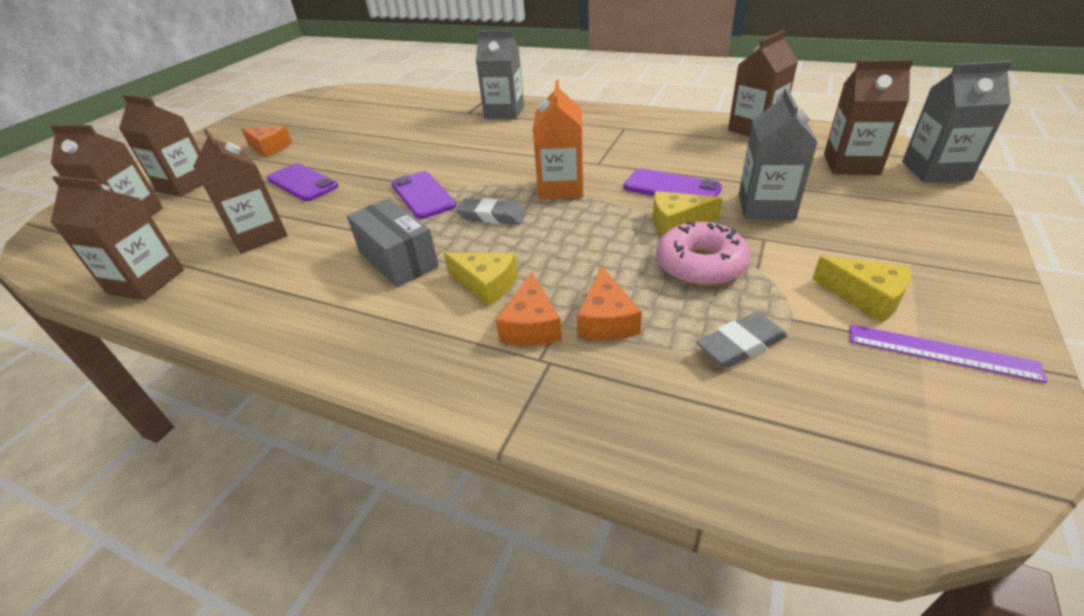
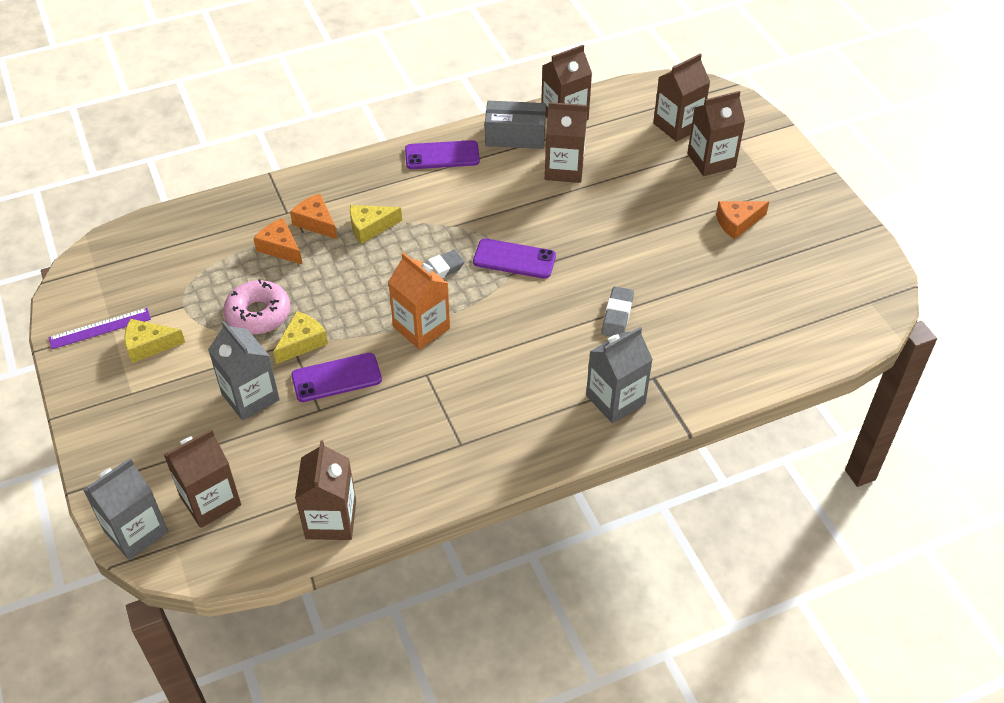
camera: 130 degrees right, 10 degrees up
(302, 183) = (627, 214): purple phone -> purple phone (442, 155)
(398, 259) = (446, 210): grey box -> grey box (515, 136)
(740, 344) = (201, 275): grey eraser -> grey eraser (617, 315)

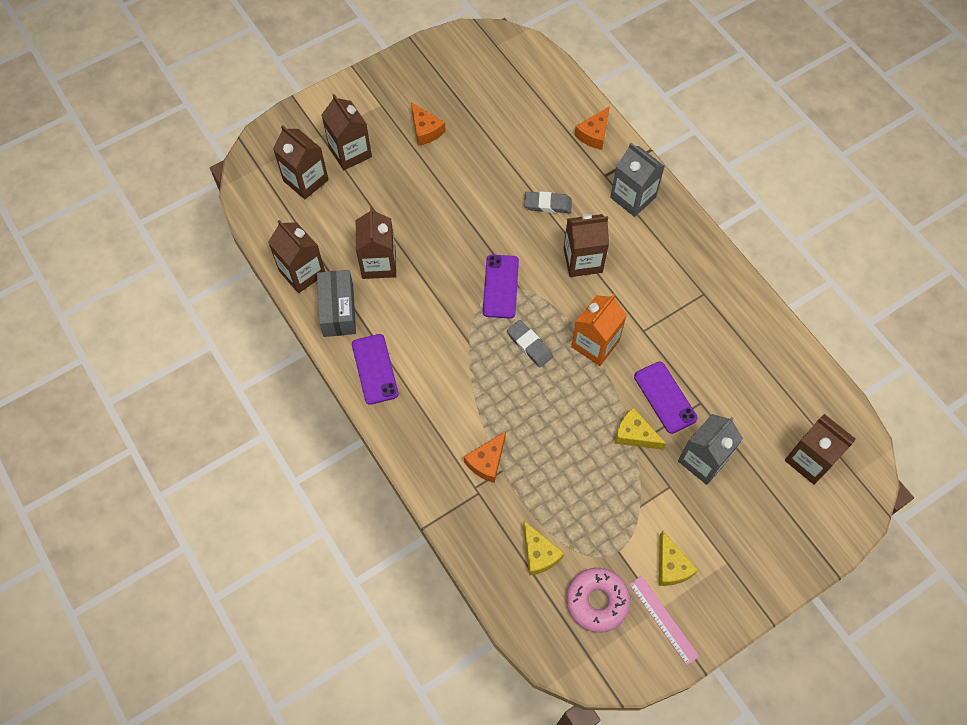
camera: 100 degrees left, 15 degrees up
(100, 328) = (663, 619): purple ruler -> pink ruler
(136, 531) = (854, 507): grey carton -> none
(258, 314) = (612, 480): pink donut -> pink donut (597, 601)
(280, 248) = (526, 485): orange cheese -> orange cheese (594, 134)
(331, 519) = (797, 368): brown carton -> brown carton (583, 260)
(370, 227) = (484, 412): yellow cheese -> yellow cheese (539, 553)

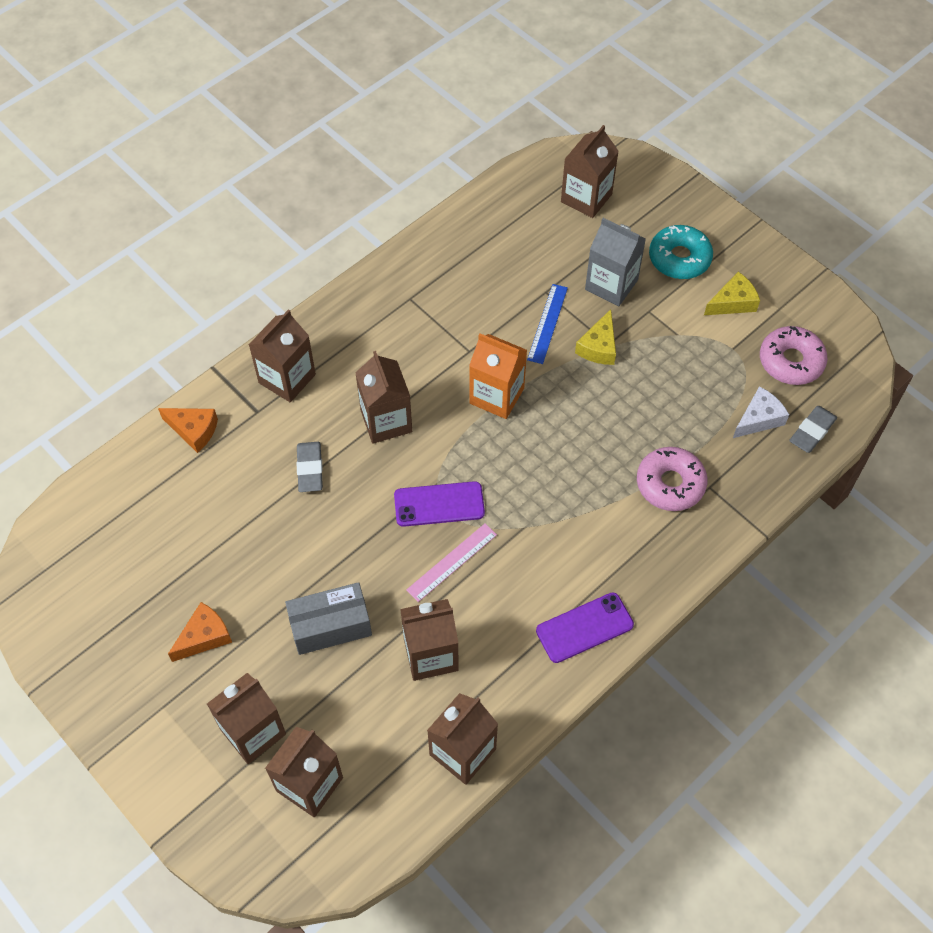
camera: 100 degrees left, 5 degrees down
(338, 310) = (511, 690): grey box -> grey box (330, 626)
(487, 461) = (670, 484): orange cheese -> pink donut
(529, 345) = (513, 462): grey eraser -> grey eraser (812, 431)
(539, 553) = (758, 419): yellow cheese -> white cheese
(633, 197) = (287, 378): grey carton -> brown carton
(663, 619) = (789, 304): pink ruler -> pink ruler (452, 562)
(665, 397) = (547, 323): purple phone -> blue ruler
(729, 529) = (679, 258): none -> turquoise donut

